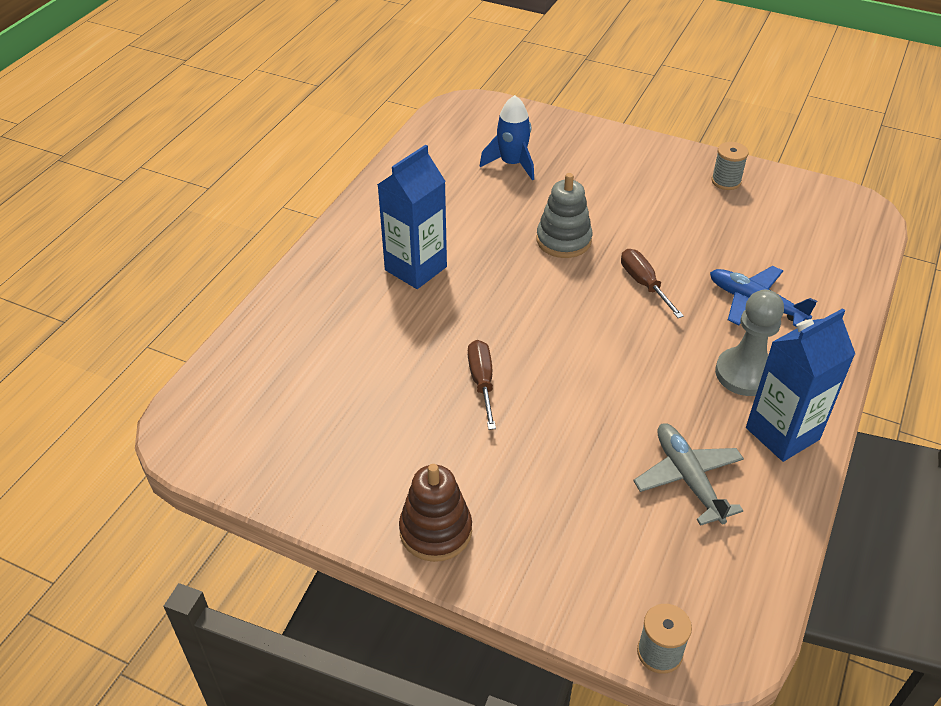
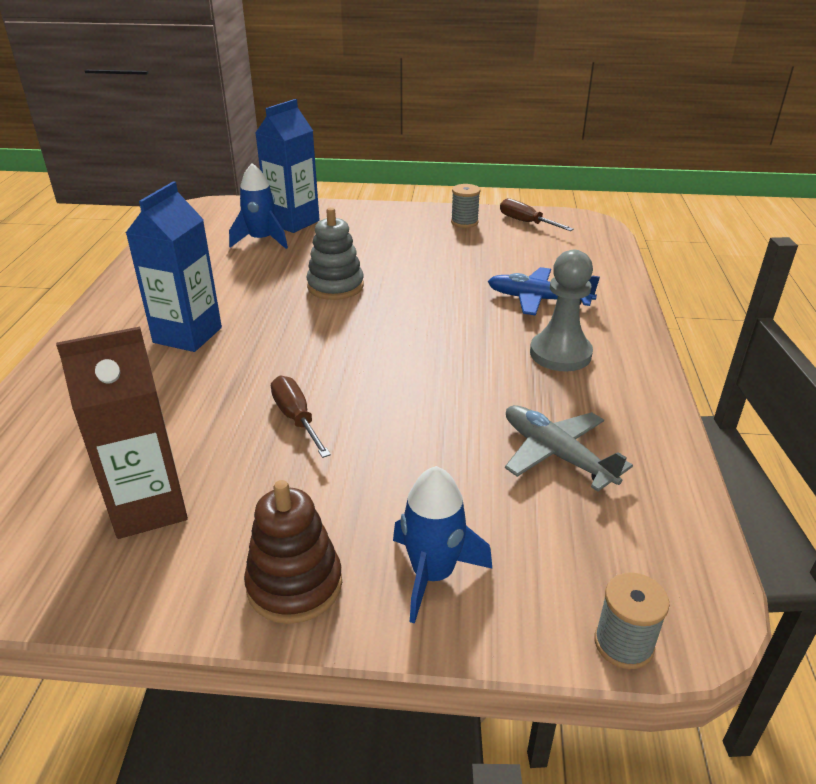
camera: 20 degrees left, 10 degrees down
(348, 434) = (149, 507): none -> brown carton
(539, 554) = (432, 574): none -> blue rocket
(644, 284) = (429, 305): brown screwdriver -> brown screwdriver (526, 222)
(782, 433) = (623, 394): blue carton -> blue carton (293, 222)

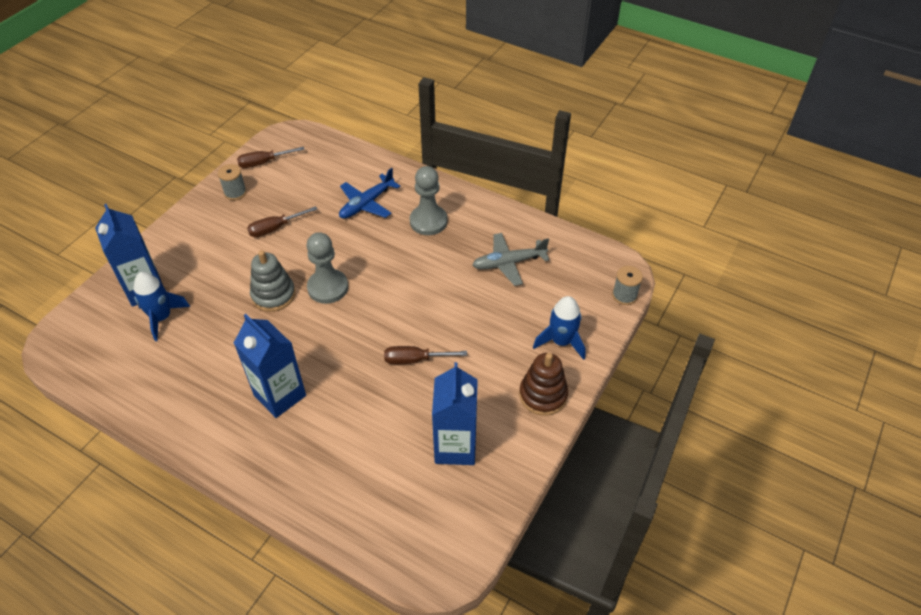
camera: 65 degrees left, 15 degrees up
(149, 507) = (455, 447): brown carton -> blue carton
(374, 315) = (328, 287): none -> grey pawn
(436, 257) = (275, 228): none -> brown screwdriver

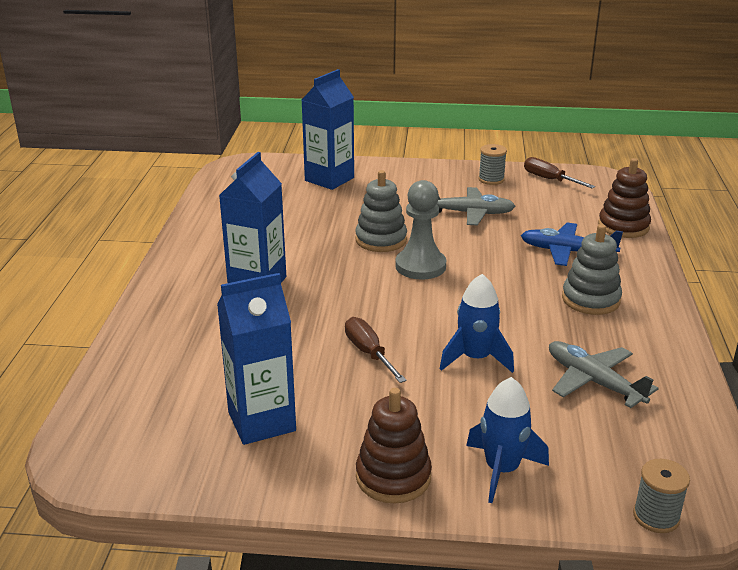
camera: 65 degrees right, 20 degrees down
(162, 318) = (303, 197): blue rocket -> blue rocket (475, 358)
(275, 228) = (469, 213): brown screwdriver -> grey plane
(357, 161) = (623, 226): none -> brown stacking toy
(428, 221) = (590, 299): grey pawn -> grey stacking toy

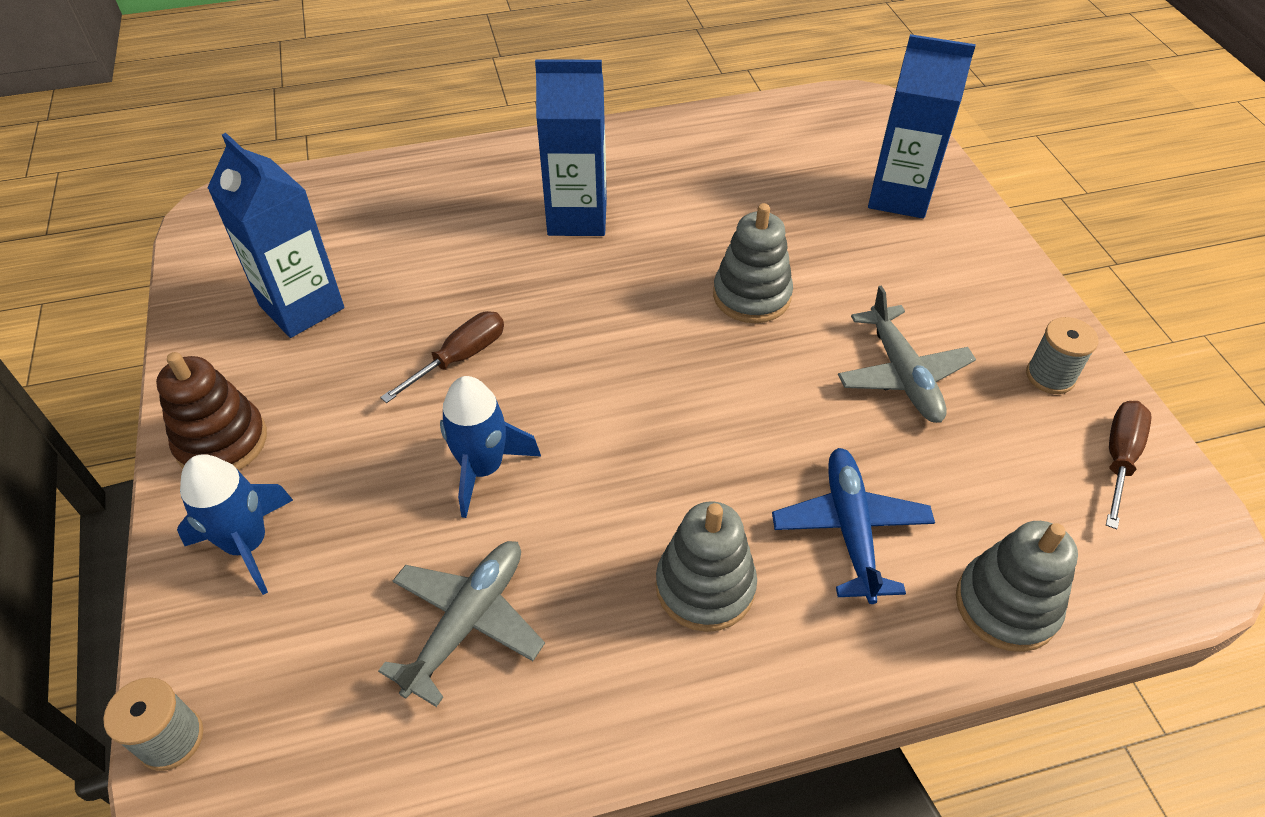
camera: 70 degrees right, 20 degrees up
(420, 266) = (700, 355): grey pawn -> none
(623, 226) = (1006, 605): brown stacking toy -> grey stacking toy

